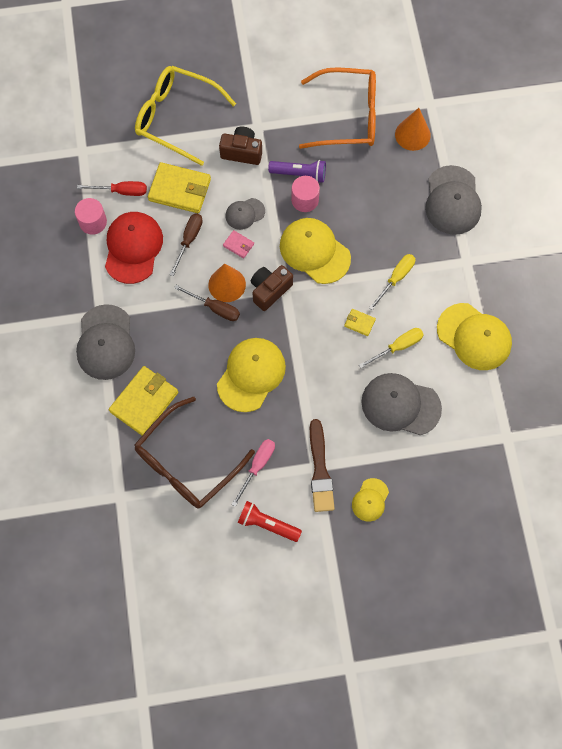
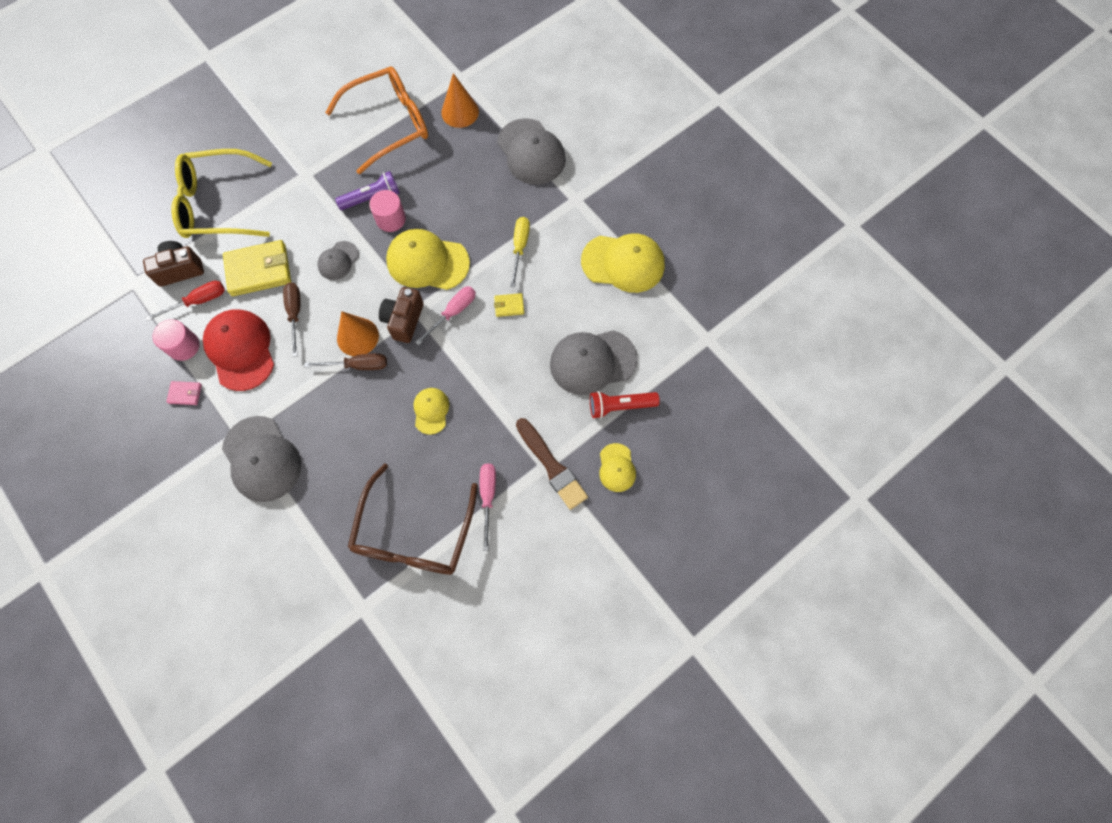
camera: 30 degrees left, 0 degrees up
(144, 402) = (335, 497): yellow wallet -> none
(238, 245) = (348, 293): pink wallet -> pink wallet (185, 394)
(242, 152) = (303, 205): brown camera -> brown camera (180, 269)
(251, 375) = (431, 411): yellow cap -> yellow cap, size x0.54
(267, 524) = (530, 549): red flashlight -> red flashlight (620, 406)
(312, 305) = (453, 312): none -> pink screwdriver
(398, 347) = (558, 309): yellow screwdriver -> none

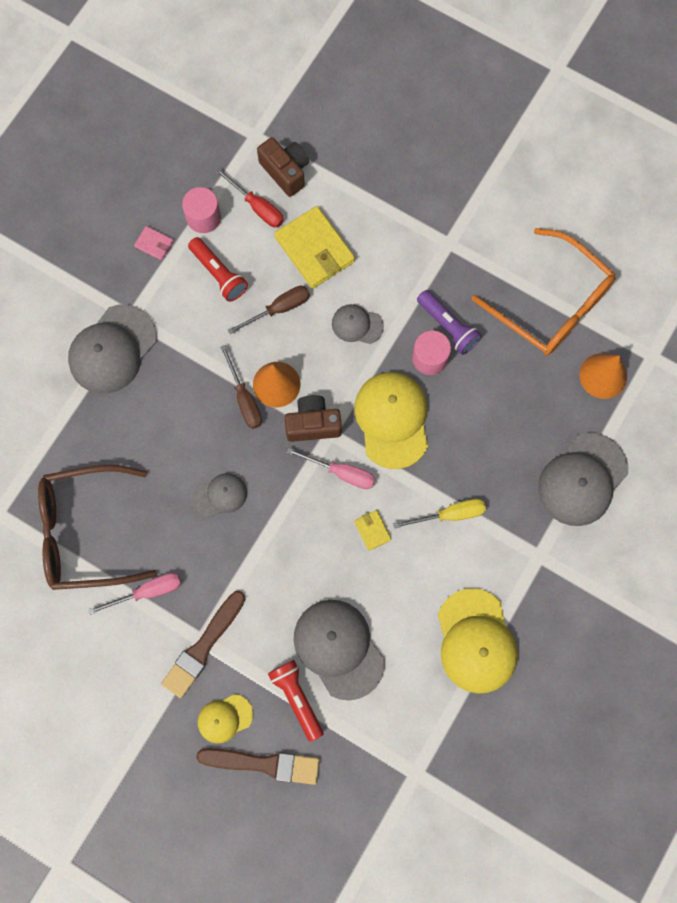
camera: 70 degrees right, 5 degrees up
(185, 394) = (154, 244): pink wallet -> pink wallet turned 45 degrees counterclockwise
(218, 204) = (375, 171): yellow glasses -> none
(240, 350) = (219, 274): red cap -> red flashlight
(431, 411) = (220, 495): yellow cap -> grey cap
(663, 449) = (264, 764): none -> brown brush

